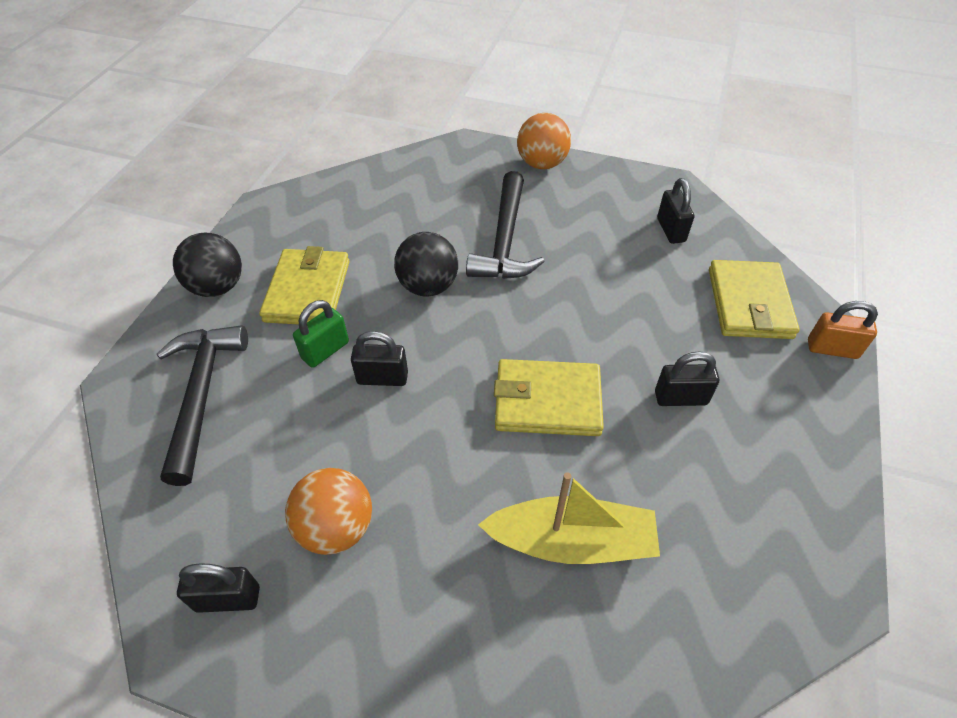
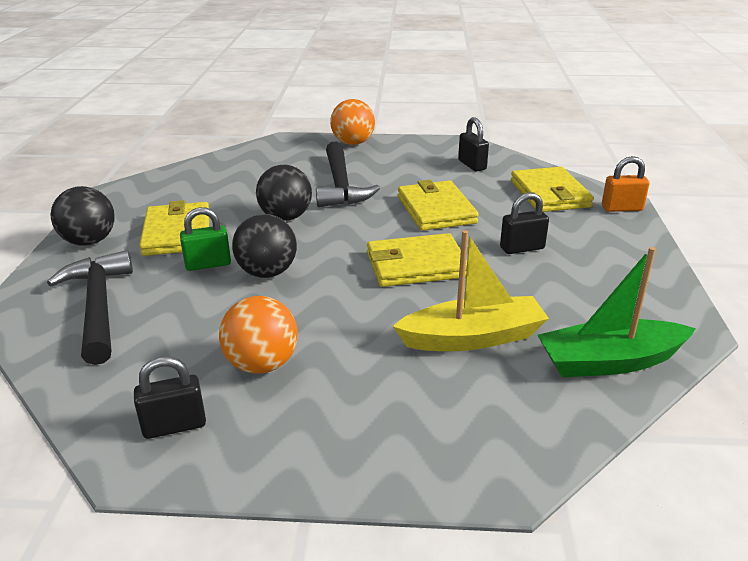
camera: 15 degrees left, 20 degrees down
(325, 350) = (208, 264): green padlock -> green padlock turned 45 degrees clockwise
(382, 378) = (267, 272): black padlock -> black ball
(601, 306) = (436, 210): none -> yellow wallet
(716, 623) = (609, 362): none -> green boat

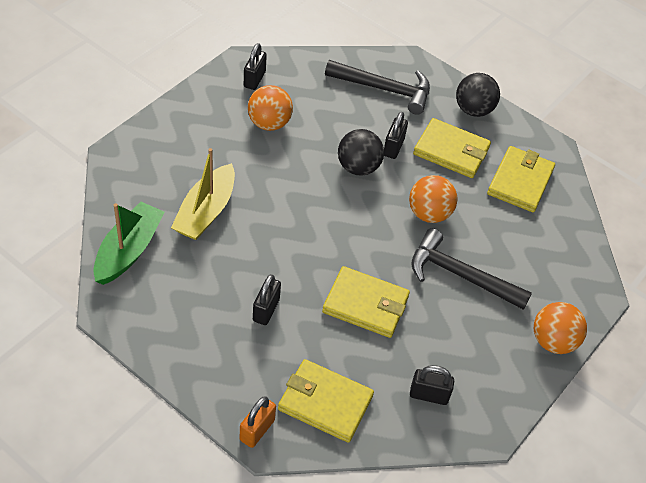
camera: 120 degrees right, 20 degrees up
(208, 264) = (393, 147): green padlock -> black padlock
(286, 217) = (429, 213): black ball -> orange ball
(416, 265) = (300, 239): yellow wallet -> yellow wallet (520, 181)

